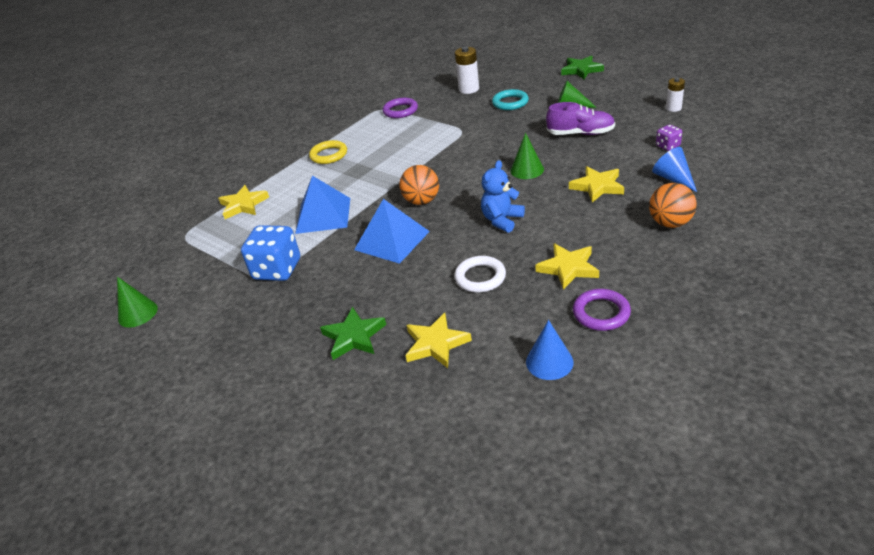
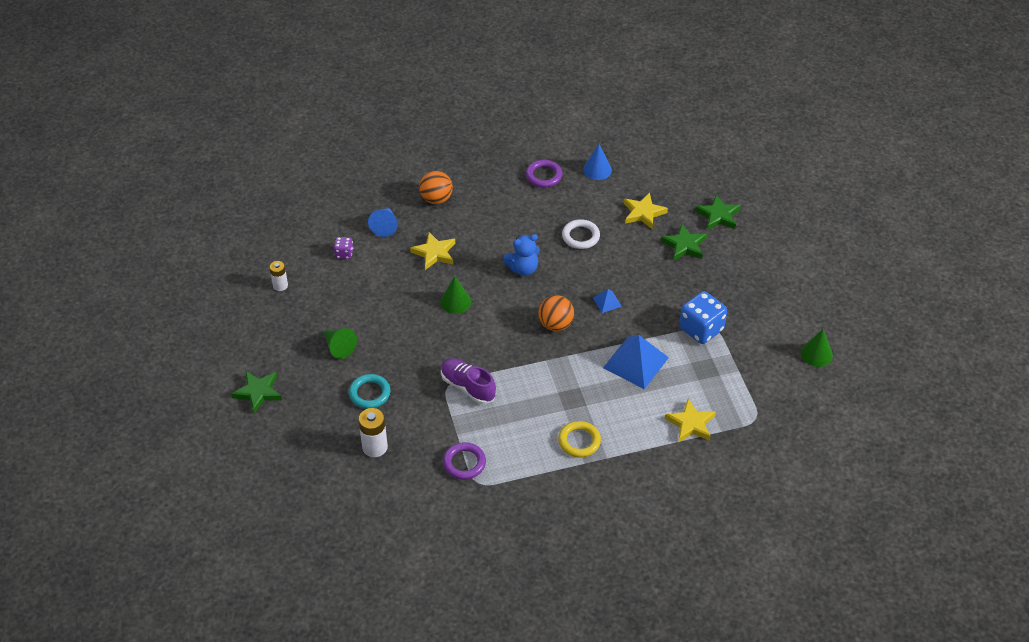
camera: 150 degrees left, 10 degrees up
(336, 399) = (718, 215): none -> green star
(391, 240) = (607, 302): blue pyramid -> blue pyramid, size x0.47
(568, 268) = (527, 210): yellow star -> none
(580, 133) = (374, 310): purple shoe -> purple shoe (468, 387)

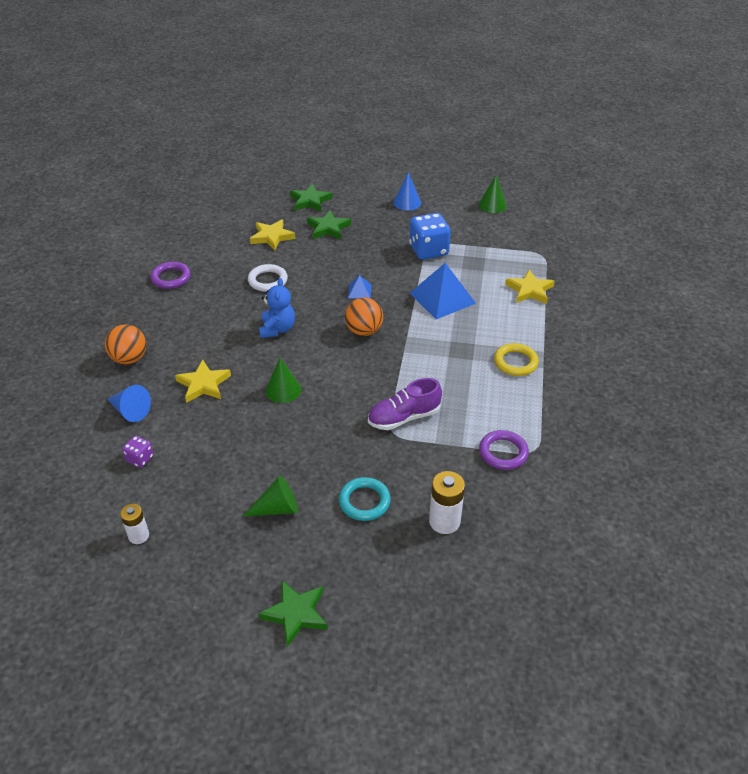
camera: 65 degrees left, 5 degrees down
(597, 170) = (195, 245): blue cone -> blue cone (407, 202)

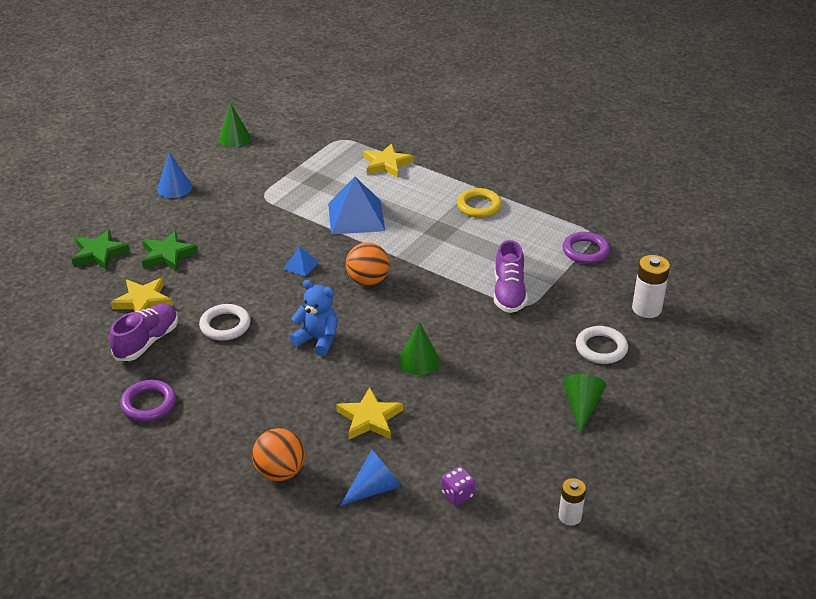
camera: 65 degrees left, 5 degrees down
(231, 254) = (147, 342): none -> purple shoe
(296, 614) = (710, 426): green star -> none
(364, 501) = (601, 348): turquoise ring -> white ring
(428, 250) = (273, 201): blue dice -> none

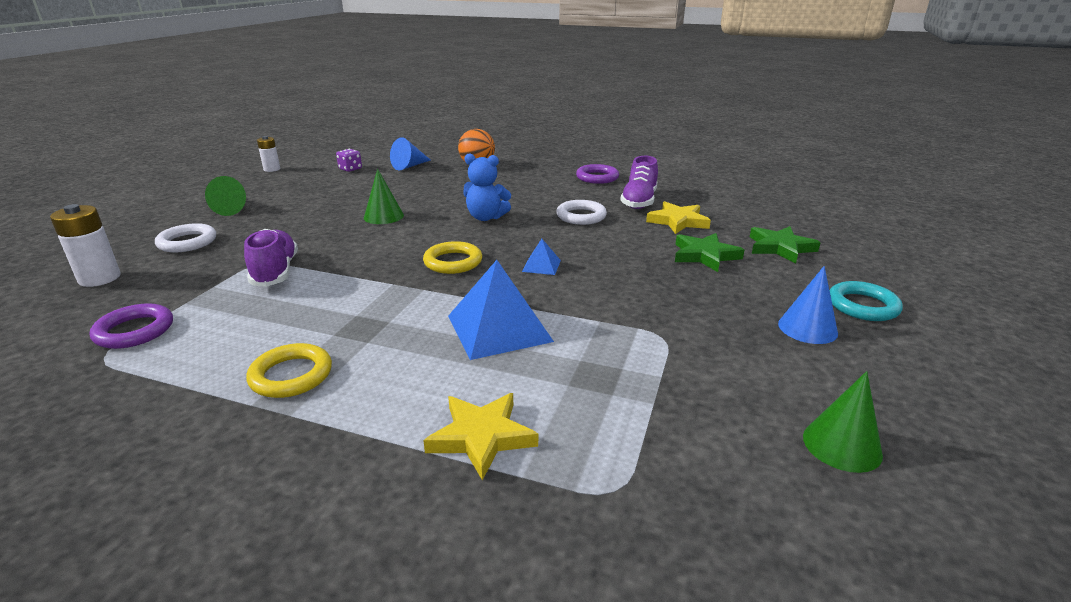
camera: 165 degrees right, 10 degrees down
(120, 196) = (862, 306): none -> turquoise ring
(368, 281) = (453, 262): orange ball -> yellow ring
(369, 418) = (421, 187): yellow star -> none

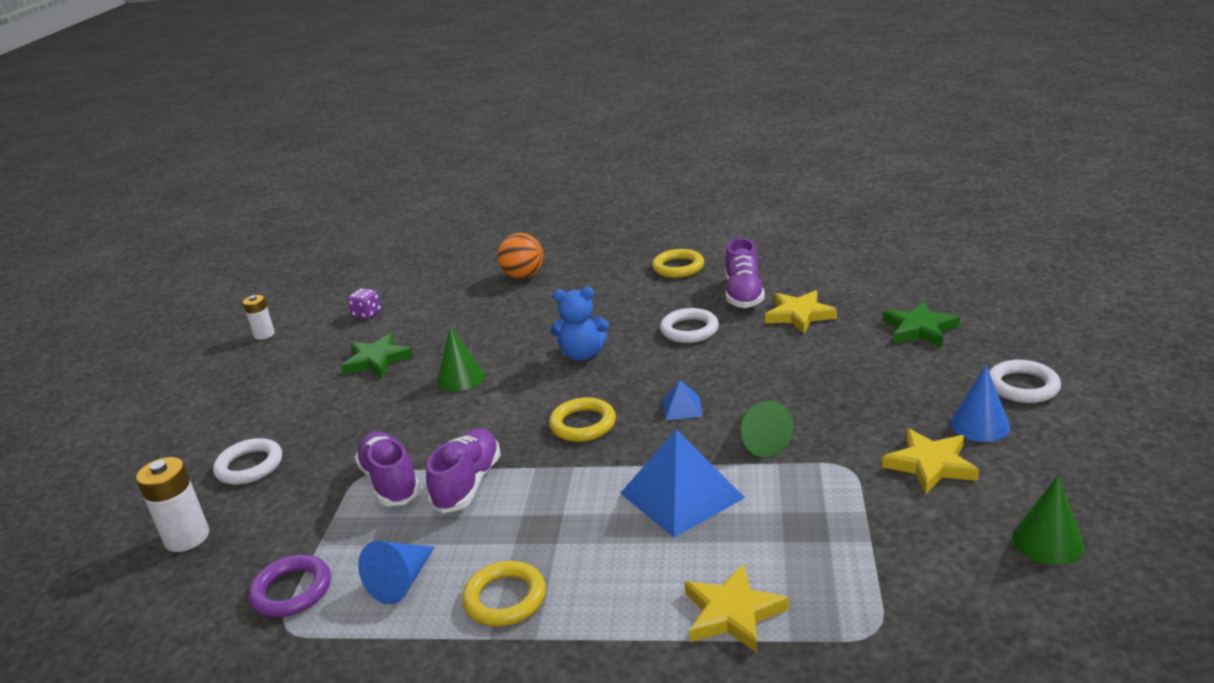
camera: 10 degrees left, 0 degrees up
(234, 208) = (265, 405): green cone -> green cone (760, 441)
(332, 285) = (468, 484): none -> purple shoe
(409, 166) = (439, 294): blue cone -> blue cone (402, 582)
(597, 177) = (678, 267): purple ring -> yellow ring
(704, 255) = (847, 356): green star -> green star (377, 360)
(744, 351) = (930, 465): none -> yellow star
(862, 306) = (1022, 386): turquoise ring -> white ring

